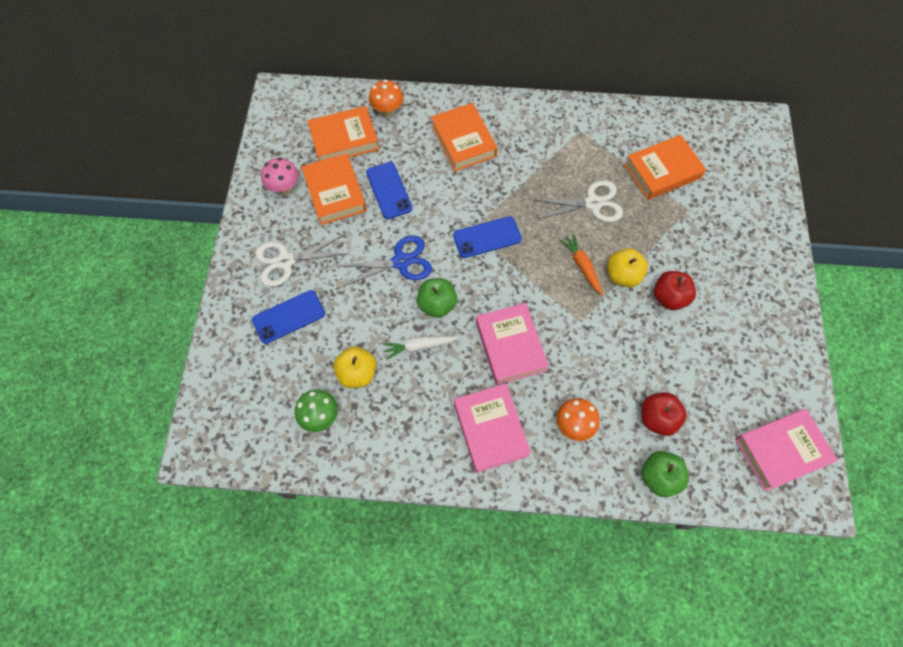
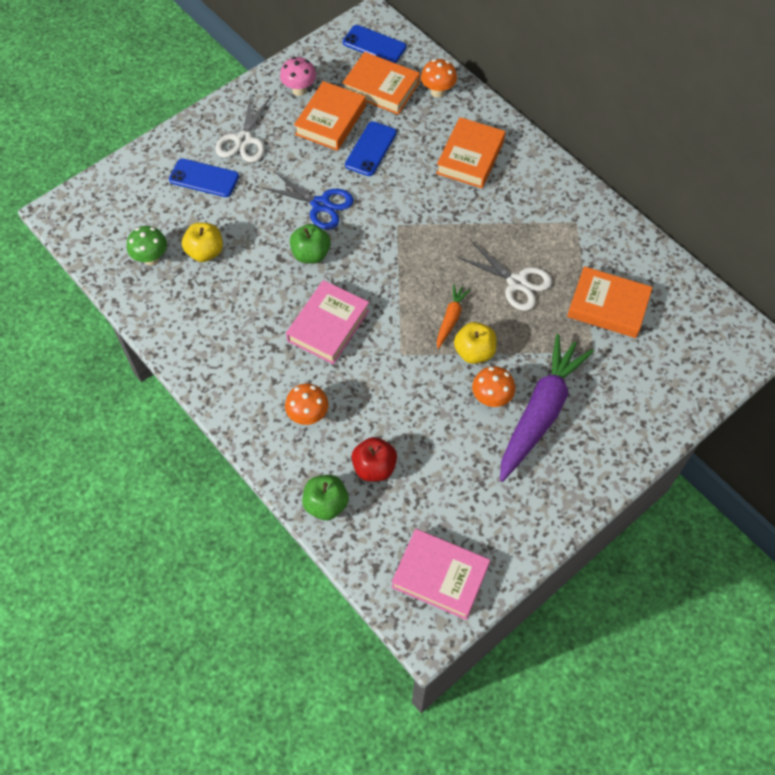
camera: 45 degrees right, 5 degrees down
(285, 261) = (244, 140): white scissors -> white scissors turned 105 degrees counterclockwise
(419, 346) = (265, 271): white carrot -> none
(487, 237) = (403, 239): blue phone -> blue phone (374, 45)
(490, 429) = (248, 365): pink book -> none
(669, 297) = (491, 398): red apple -> orange mushroom
(706, 278) = (540, 412): none -> purple carrot

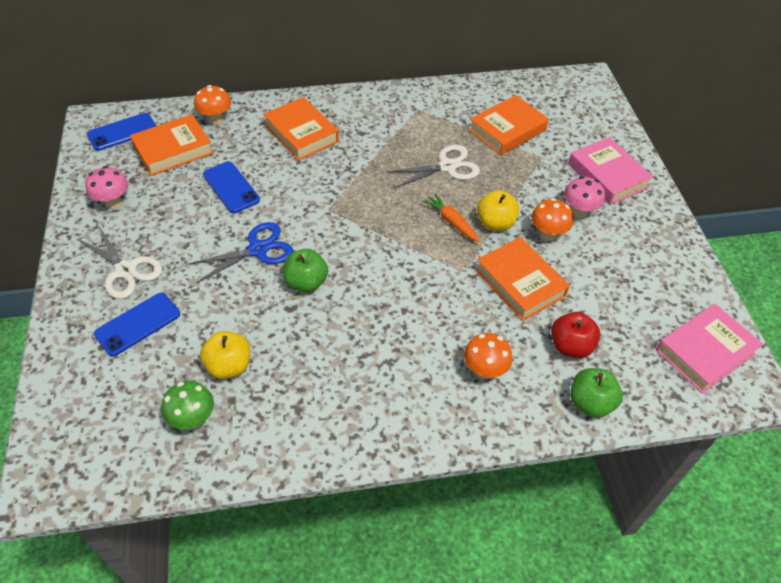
camera: 60 degrees left, 10 degrees down
(328, 326) = (396, 308): pink book -> pink book (607, 176)
(330, 120) = (172, 198): orange book -> orange book (520, 283)
(540, 412) = (579, 212): purple carrot -> pink mushroom

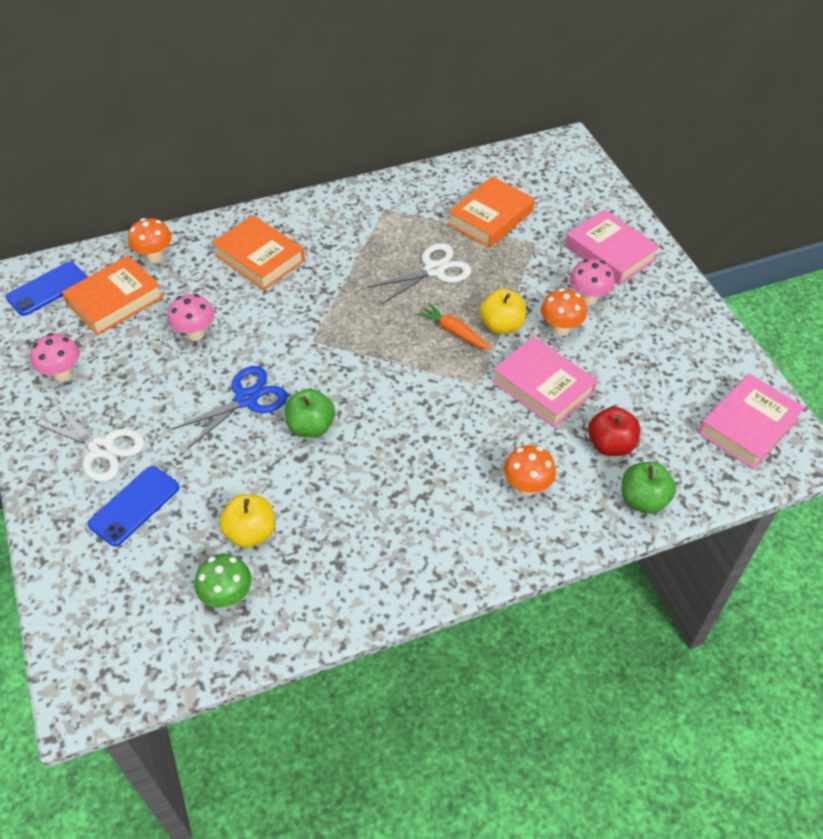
camera: 10 degrees left, 0 degrees up
(231, 187) = (195, 333): blue phone -> pink mushroom
(520, 283) = (543, 386): orange book -> pink book

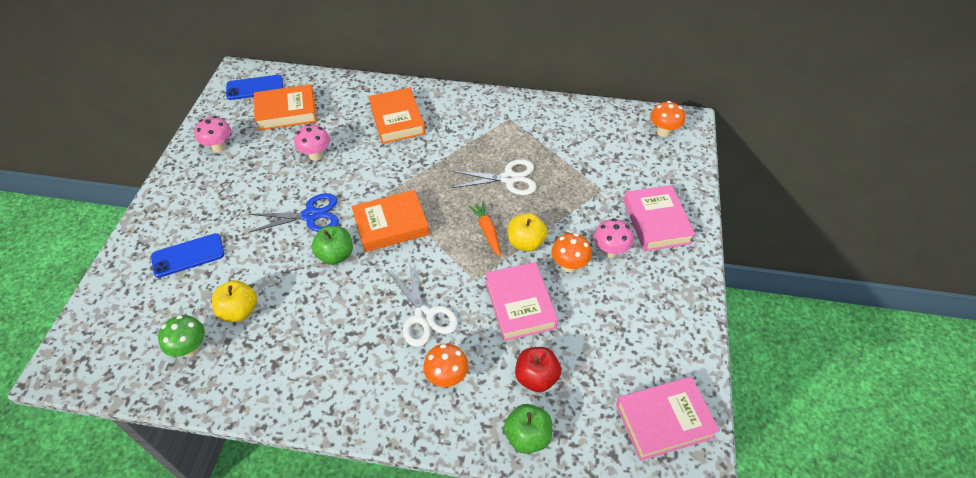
camera: 30 degrees right, 0 degrees up
(101, 449) = (200, 207): white scissors -> white scissors (424, 316)
(155, 257) = (333, 92): orange mushroom -> orange mushroom (663, 132)
(490, 218) = (582, 156): orange book -> orange book (391, 225)

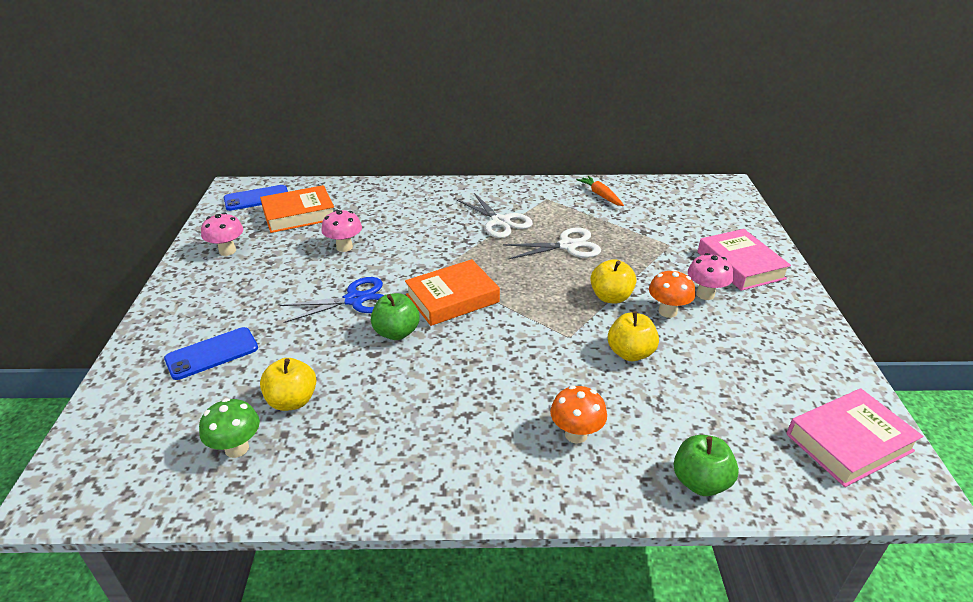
camera: 10 degrees left, 15 degrees down
(397, 120) = (426, 210): orange book -> none
(424, 316) = (523, 378): white scissors -> white scissors (500, 222)
(487, 231) = (563, 292): orange carrot -> orange carrot (600, 195)
(520, 305) = (630, 353): pink book -> yellow apple
(536, 377) = (682, 420): red apple -> none
(663, 132) = (708, 195): orange mushroom -> none

